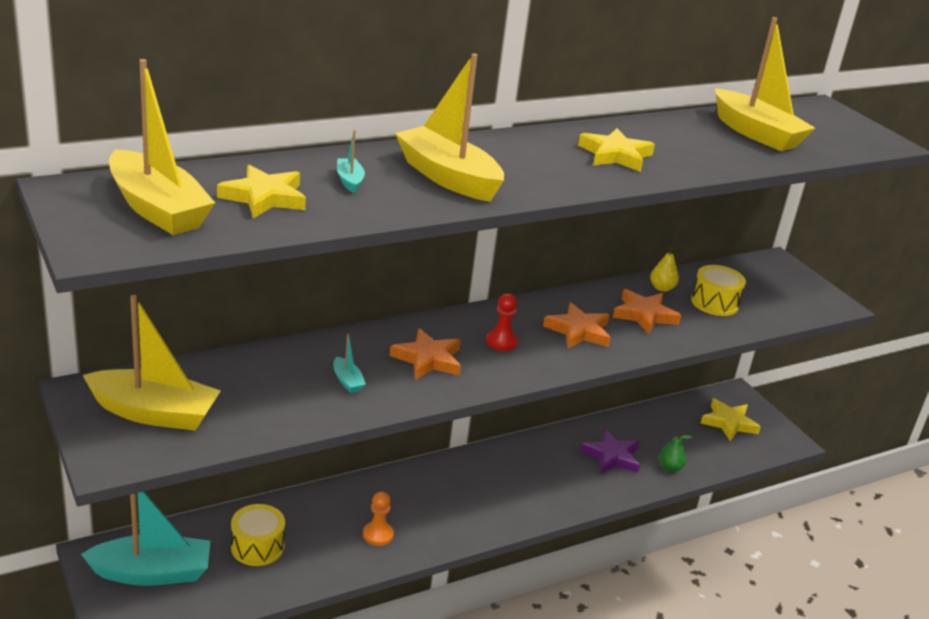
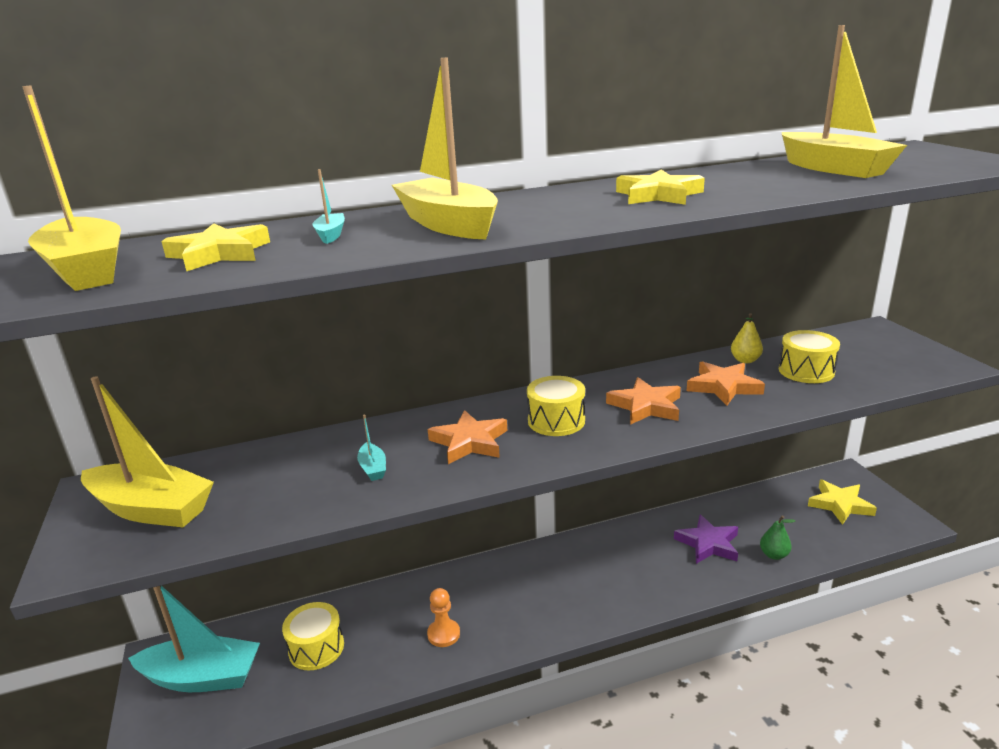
camera: 15 degrees right, 5 degrees down
(501, 342) = (556, 421): red pawn -> yellow drum

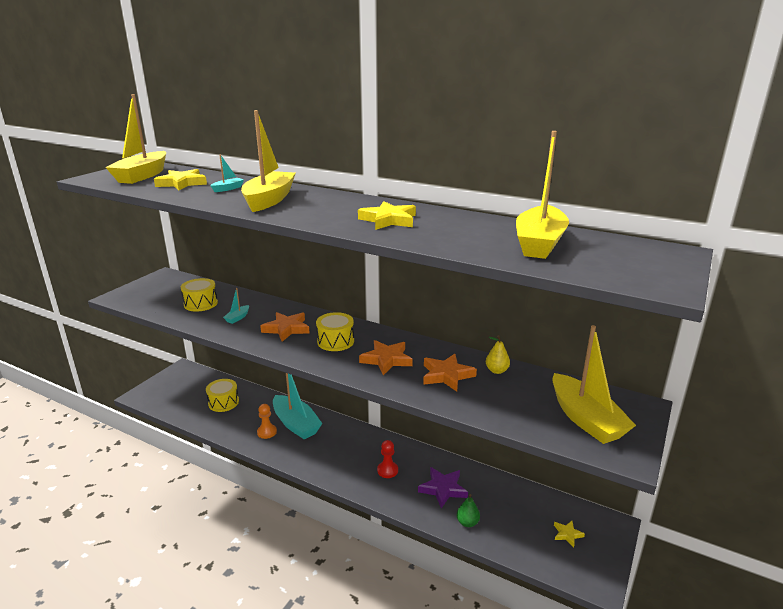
camera: 45 degrees right, 0 degrees up
(151, 509) = (162, 292): yellow boat -> yellow boat (586, 419)
(202, 677) = (182, 385): turquoise boat -> turquoise boat (296, 424)
(637, 567) = (387, 470): none -> red pawn
(806, 371) = (515, 397): yellow drum -> yellow drum (201, 303)
(840, 505) = (567, 534): yellow star -> yellow star, size x0.57

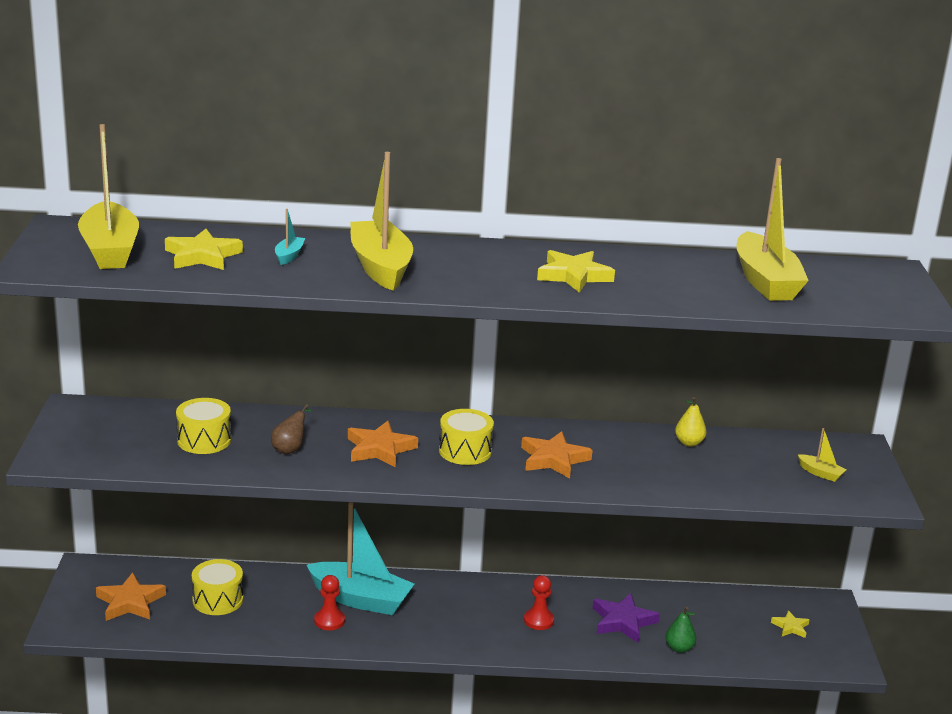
camera: 30 degrees left, 0 degrees up
(237, 318) = (290, 449): turquoise boat -> brown pear
(267, 432) = (329, 621): orange pawn -> red pawn
(446, 375) = (640, 461): orange star -> orange star (130, 602)
(586, 419) = (820, 473): yellow boat -> yellow boat, size x0.42

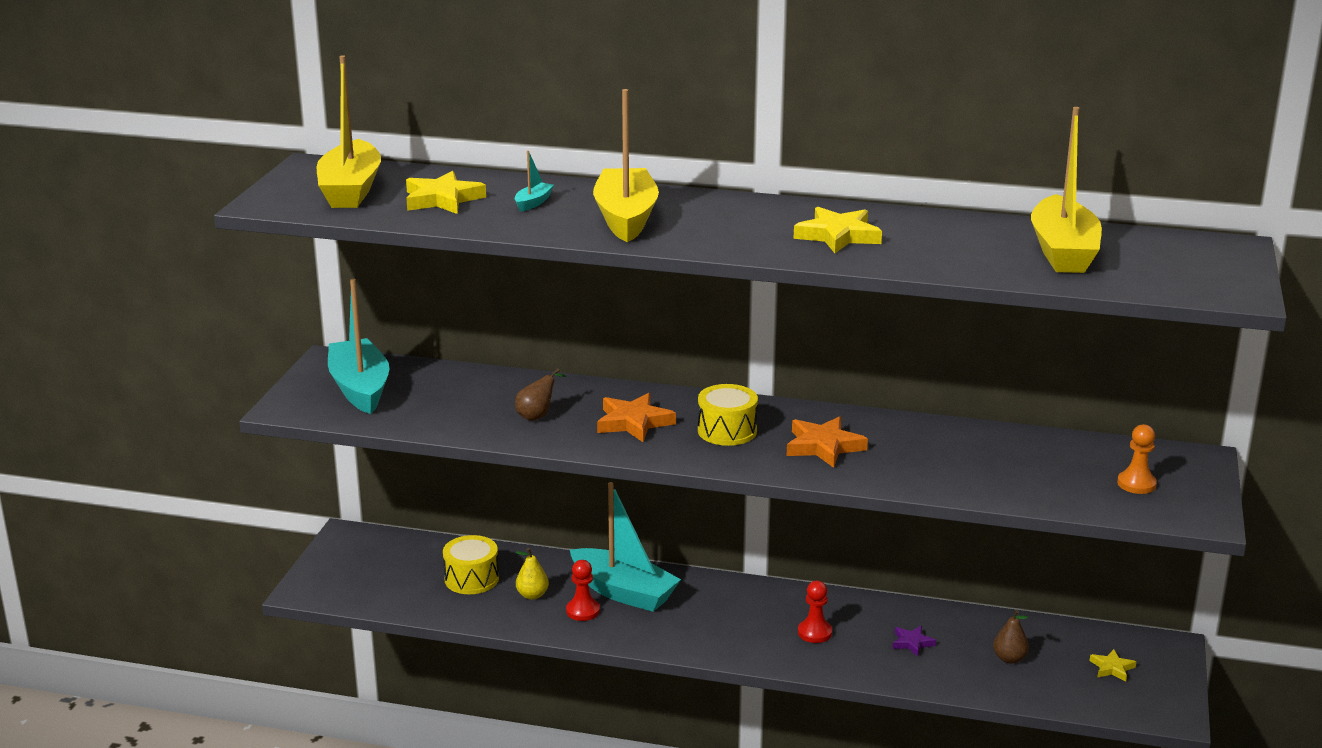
camera: 15 degrees right, 0 degrees up
(113, 434) = (360, 388): none -> turquoise boat
(130, 602) = (381, 573): orange star -> none
(204, 440) = (450, 401): yellow drum -> none
(623, 621) = (912, 643): purple star -> purple star, size x0.57
(679, 648) = (968, 678): green pear -> none
(689, 443) = (990, 440): yellow pear -> yellow pear (532, 595)
(706, 627) = (1009, 658): none -> brown pear
(820, 473) = (1136, 484): yellow boat -> orange pawn

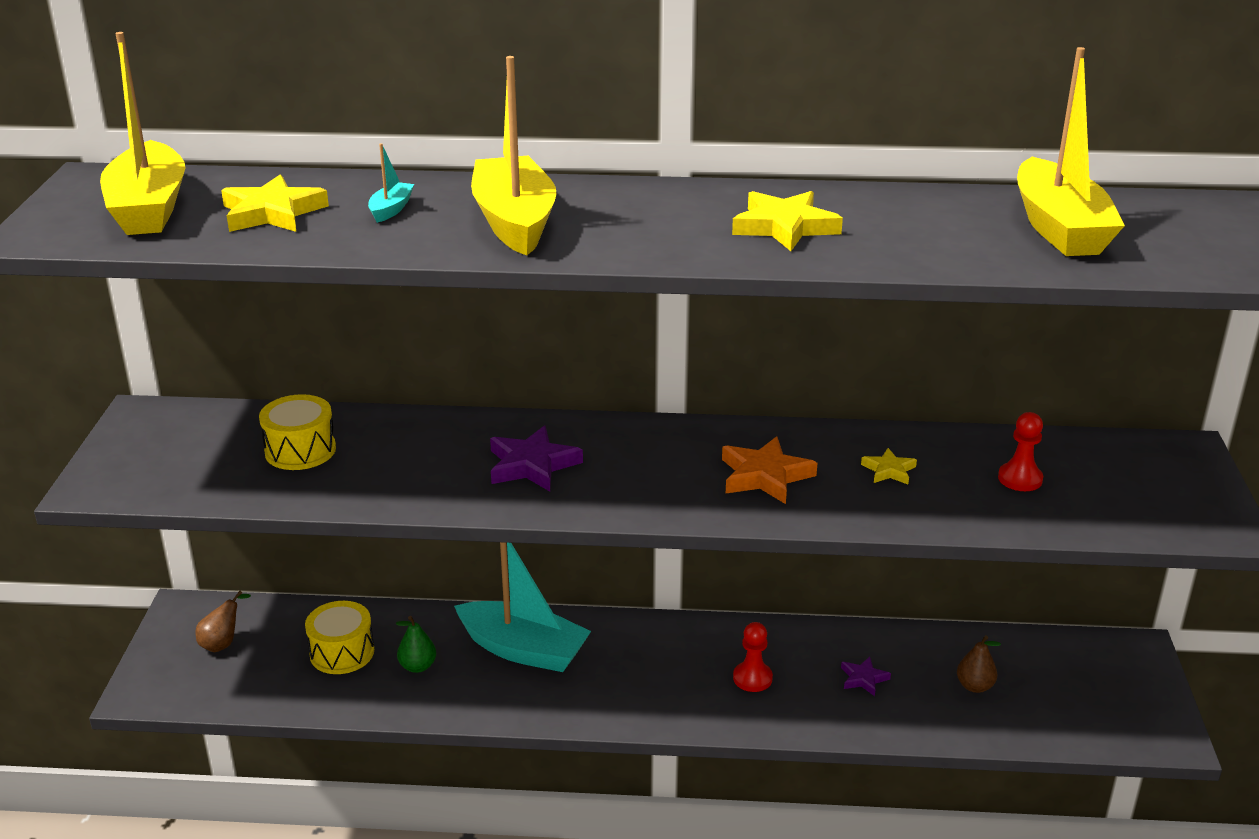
camera: 10 degrees left, 5 degrees up
(360, 388) = (185, 450): turquoise boat -> none
(532, 595) = (418, 666): yellow pear -> green pear
(537, 416) = (413, 467): brown pear -> brown pear (223, 643)
(583, 611) = (481, 681): red pawn -> red pawn (1020, 479)
(633, 422) = (532, 465): orange star -> purple star
(727, 431) = (646, 466): yellow drum -> yellow drum (300, 450)
(1112, 668) = (1087, 685): yellow star -> yellow star (889, 470)
(1136, 484) = (1133, 490): orange pawn -> none

